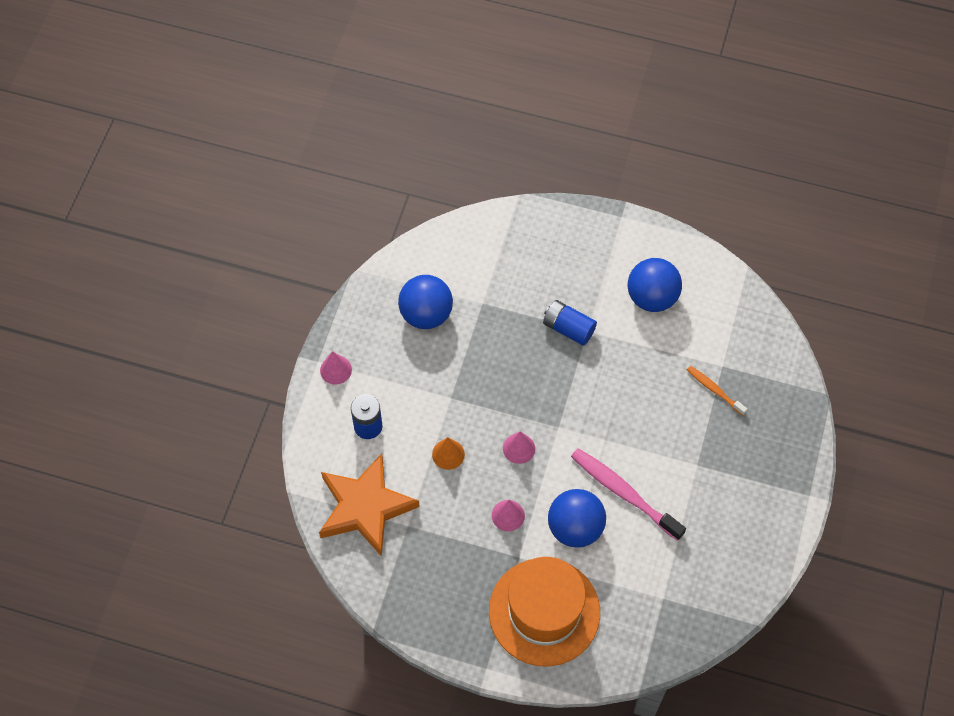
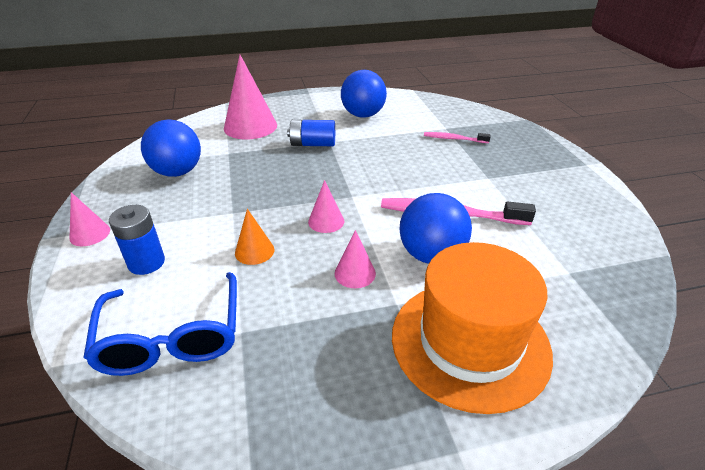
camera: 30 degrees left, 25 degrees down
(365, 507) = (172, 337): orange star -> blue glasses
(523, 263) = (250, 126): none -> pink cone
(714, 390) = (454, 139): orange toothbrush -> pink toothbrush

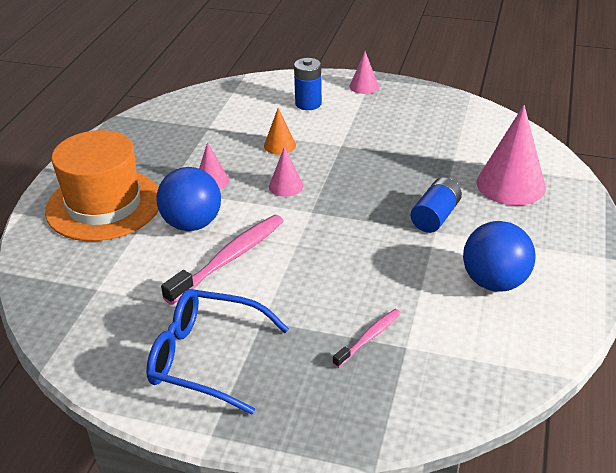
camera: 120 degrees right, 0 degrees up
(172, 337) = (228, 106): blue glasses -> blue glasses (206, 358)
(177, 172) = (431, 128): blue ball -> none

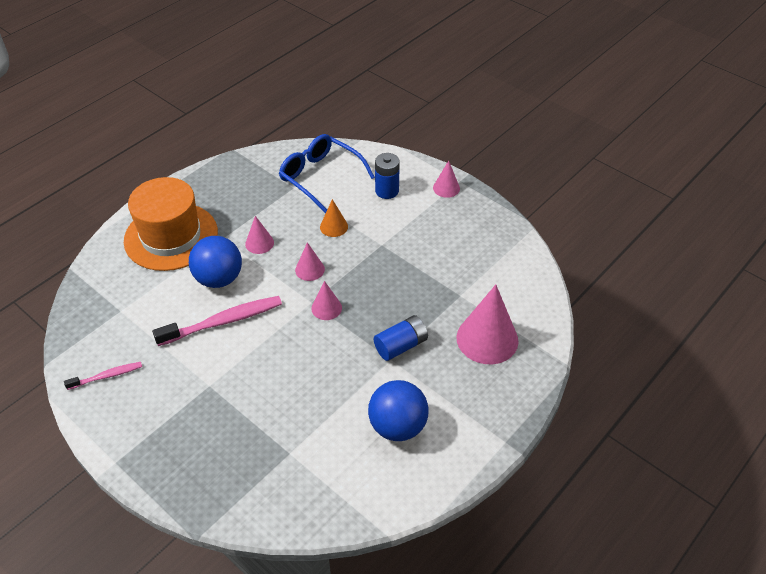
camera: 25 degrees right, 10 degrees up
(206, 358) = (151, 400): blue glasses -> blue glasses (320, 177)
(332, 211) = (326, 308): none -> pink cone
(369, 338) = (269, 434): pink toothbrush -> pink toothbrush (106, 376)

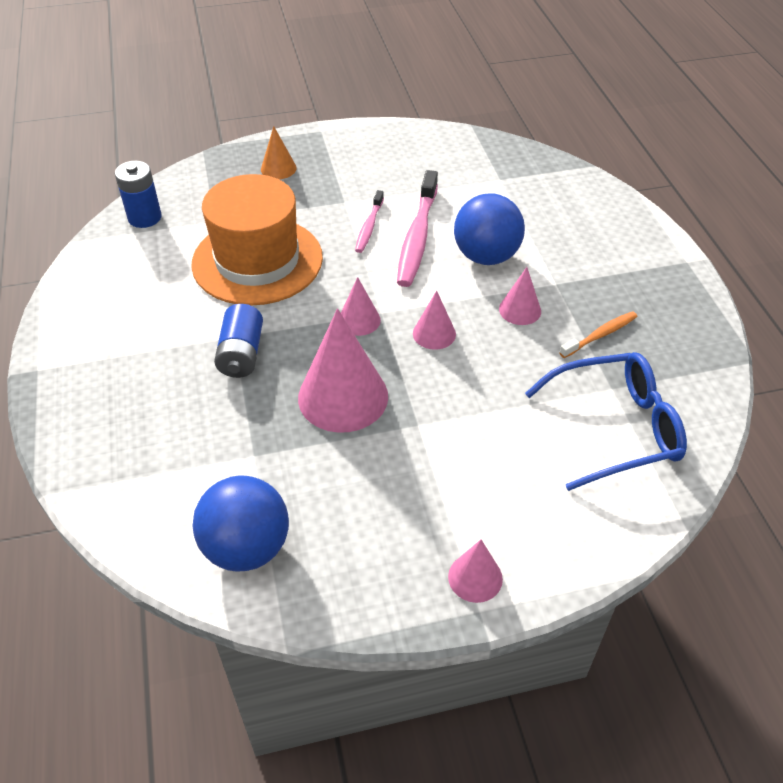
camera: 125 degrees right, 0 degrees up
(106, 376) = (420, 149): pink toothbrush -> pink toothbrush (369, 226)
(171, 236) = (592, 245): orange hat -> orange hat (257, 260)
(255, 205) = (600, 335): none -> orange toothbrush
(334, 226) = (494, 392): orange cone -> orange cone (278, 168)
(387, 191) = (526, 492): blue battery -> blue battery (144, 217)
(398, 426) = (153, 300): blue ball -> blue ball (247, 547)
(487, 339) = (164, 438): pink cone -> pink cone (343, 397)

